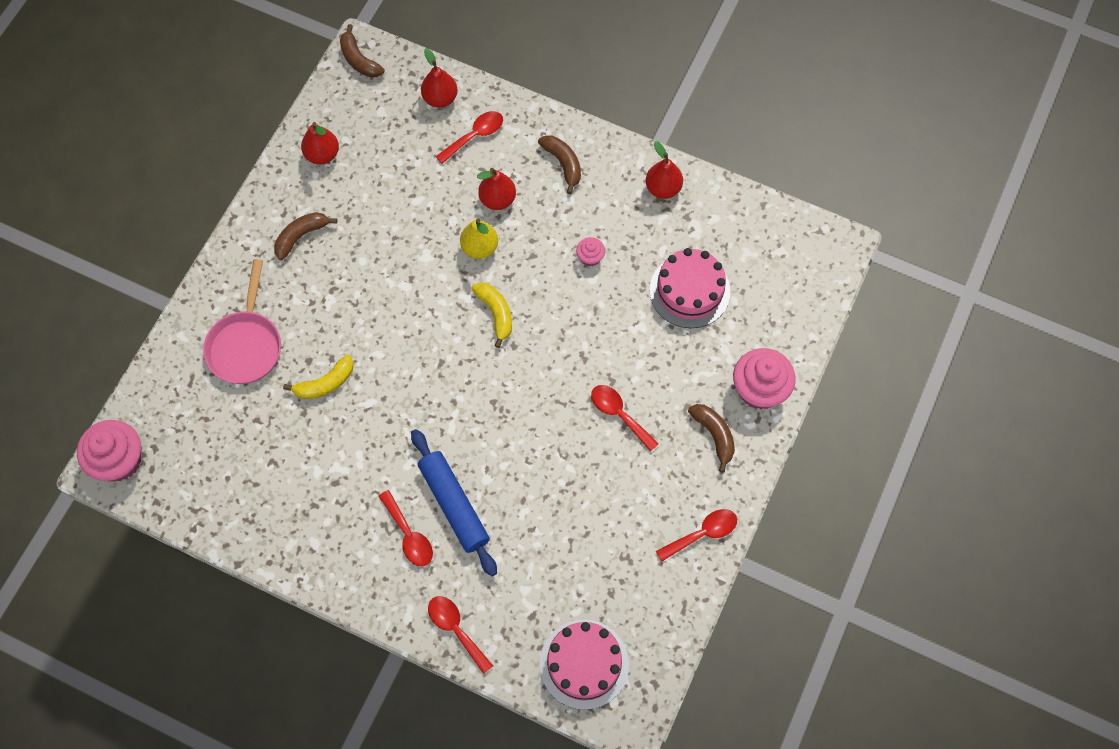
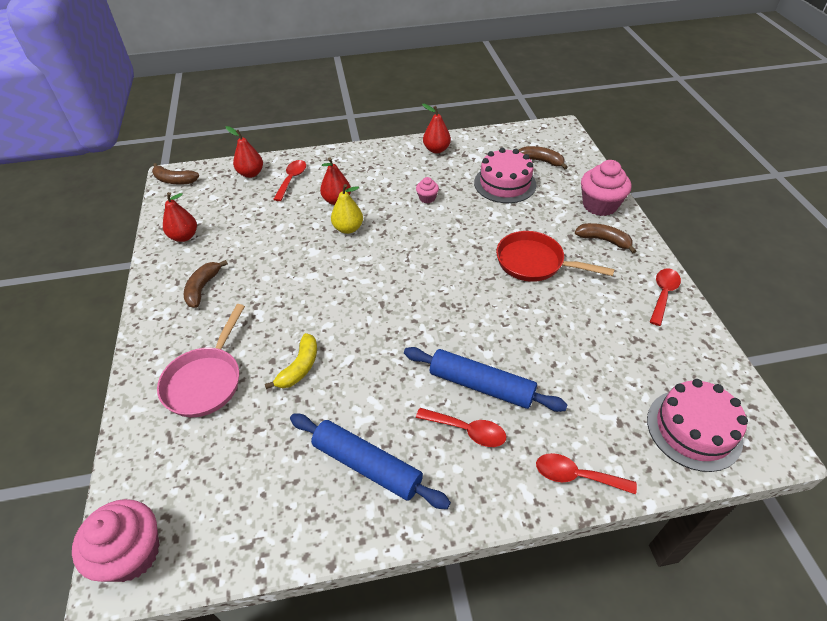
camera: 35 degrees left, 20 degrees down
(246, 345) = (206, 381): pink pan -> pink pan turned 45 degrees clockwise
(313, 509) = (366, 465): none -> blue rolling pin
(496, 313) = (394, 255): yellow banana -> none
(563, 164) = (363, 166): brown banana -> brown banana (540, 161)
(619, 414) = (534, 263): red spoon -> red pan

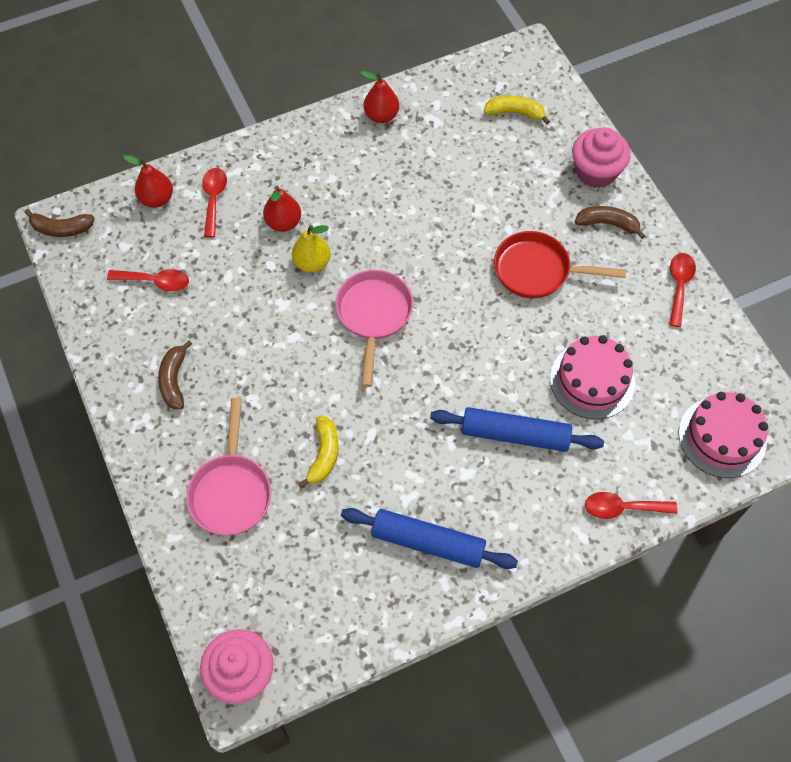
camera: 15 degrees left, 15 degrees up
(184, 236) = (117, 313): red pear -> none
(384, 271) = (374, 315): none -> pink pan
(427, 198) = (392, 198): pink cupcake -> none
(467, 430) = (513, 486): red spoon -> red spoon (155, 281)
(505, 183) = (479, 158): pink cake -> pink cake (592, 380)
(540, 161) = (515, 113): brown banana -> yellow banana

